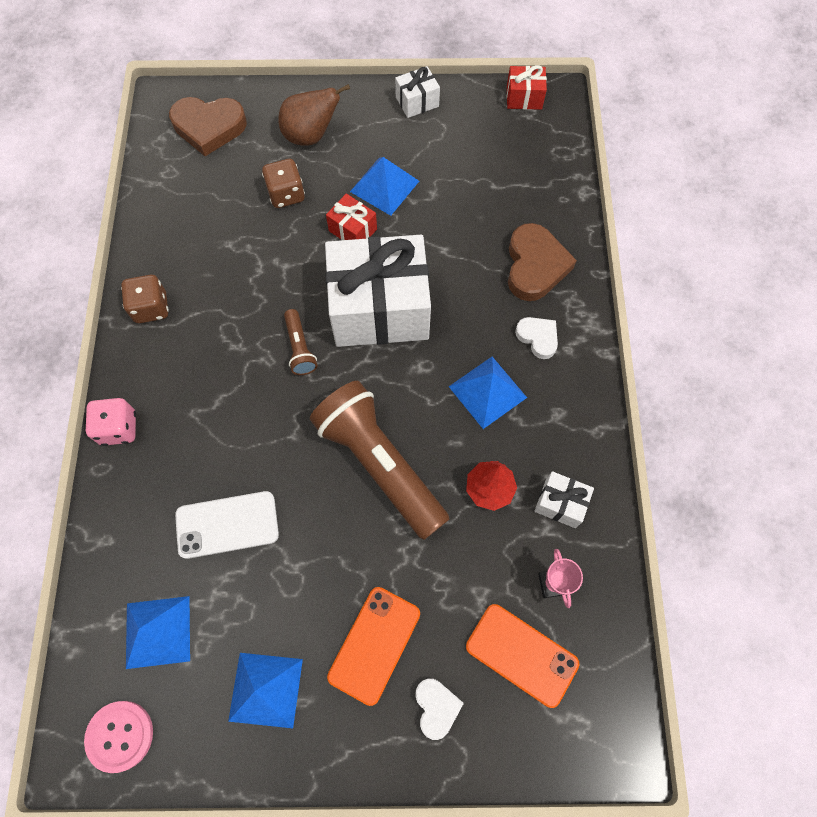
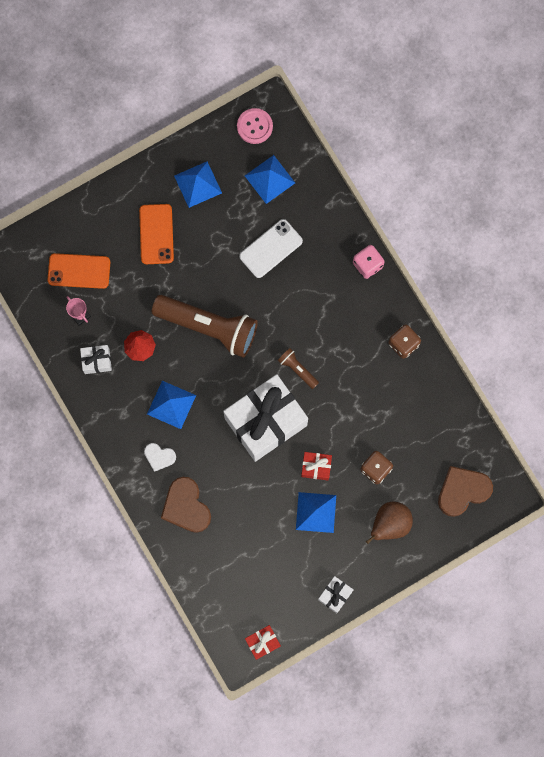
camera: 150 degrees right, 10 degrees up
(436, 707) = (109, 223): white heart -> none

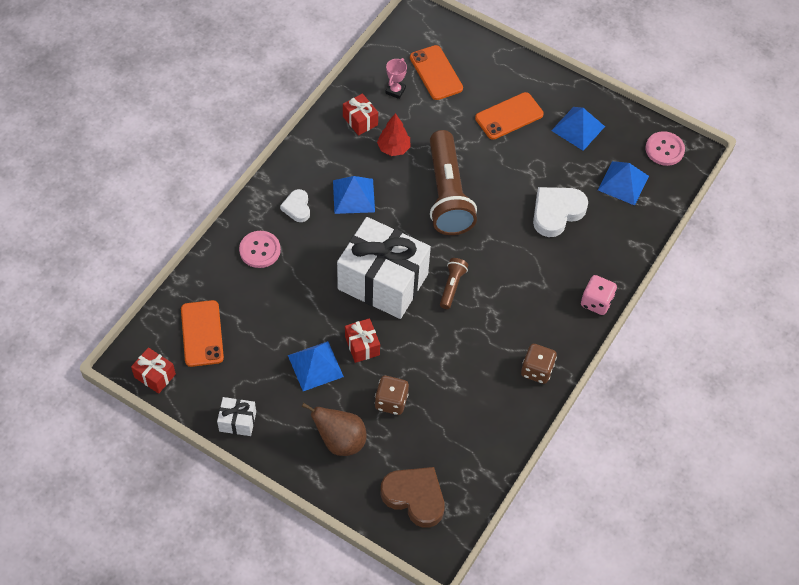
camera: 60 degrees right, 20 degrees down
(97, 361) = (360, 121): white gift -> red gift
(186, 507) = (260, 250): brown heart -> pink button
(242, 588) = (202, 333): none -> orange phone
(271, 248) = (556, 212): white phone -> white heart

